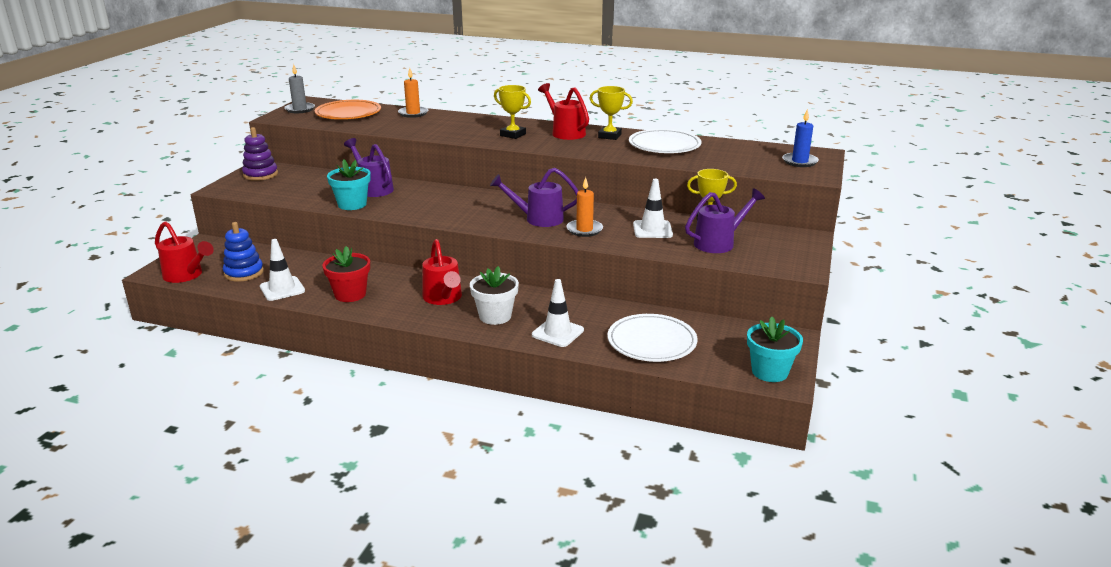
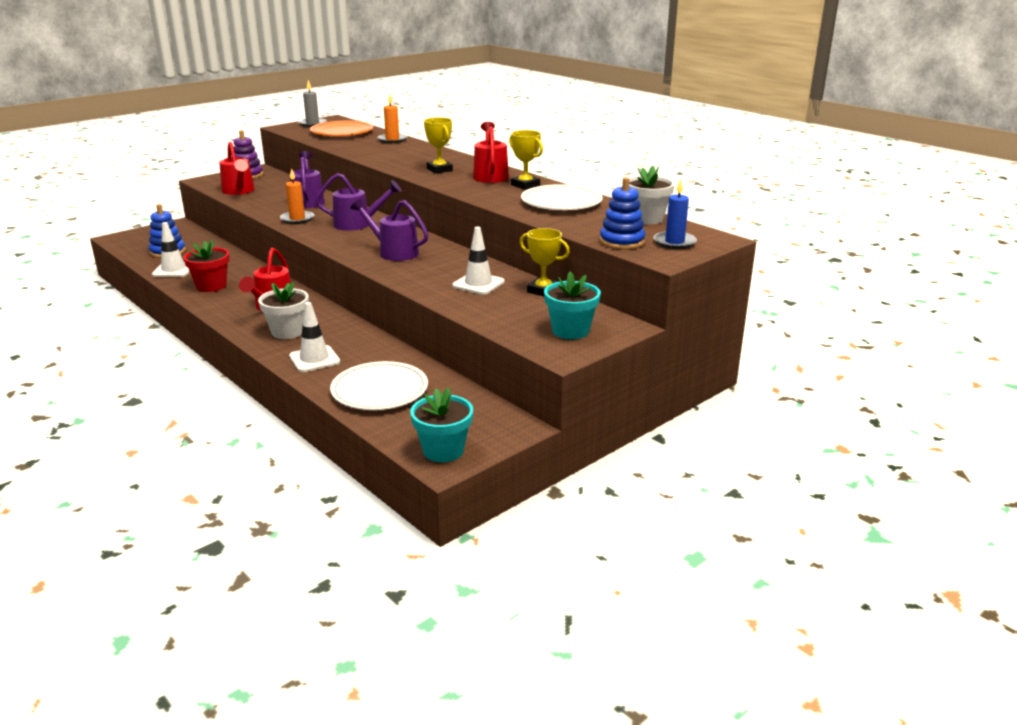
camera: 30 degrees right, 0 degrees up
(186, 275) = (130, 245): red watering can -> red watering can (239, 191)
(352, 204) = (271, 210): turquoise flower pot -> turquoise flower pot (570, 331)
(584, 230) = (416, 270): orange candle -> orange candle (297, 219)
(719, 243) = (520, 310): purple watering can -> purple watering can (357, 224)
(748, 147) = (647, 219): none -> white flower pot
(766, 169) = (622, 242): none -> blue stacking toy

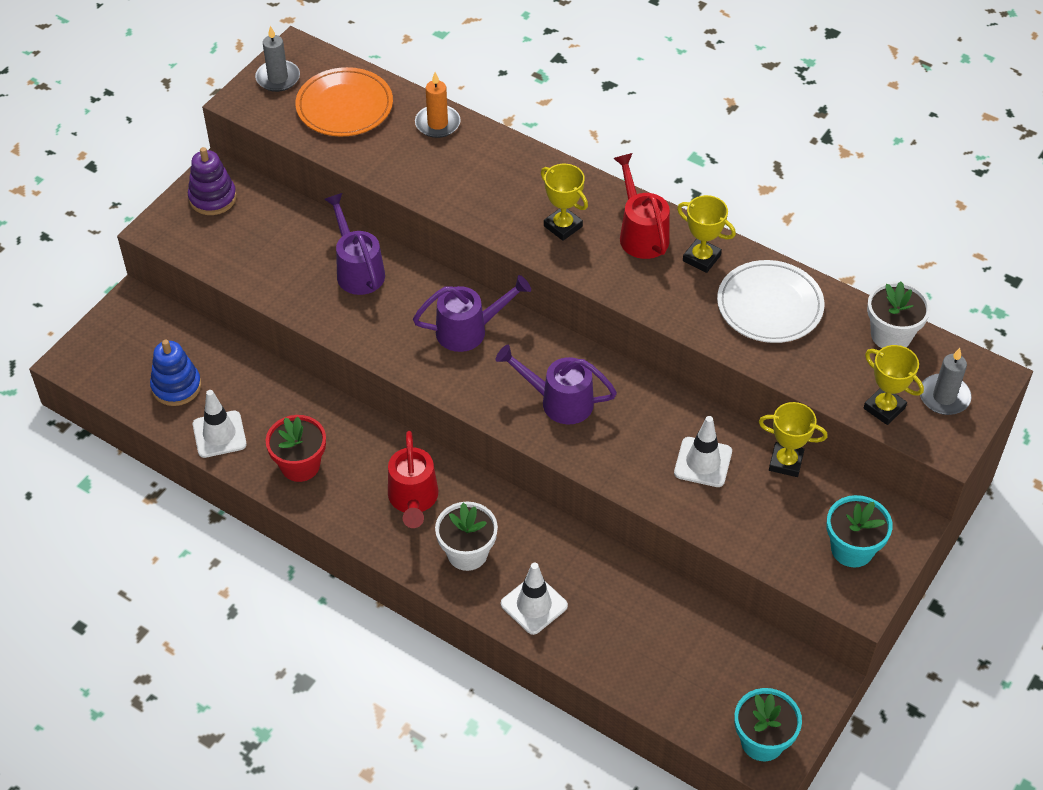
camera: 15 degrees left, 25 degrees up
(239, 191) = (236, 257): red watering can -> none
(297, 219) = (377, 331): orange candle -> none
(379, 390) = (642, 650): white plate -> none
(622, 242) = (884, 408): blue stacking toy -> yellow trophy
(674, 242) = (944, 397): blue candle -> grey candle

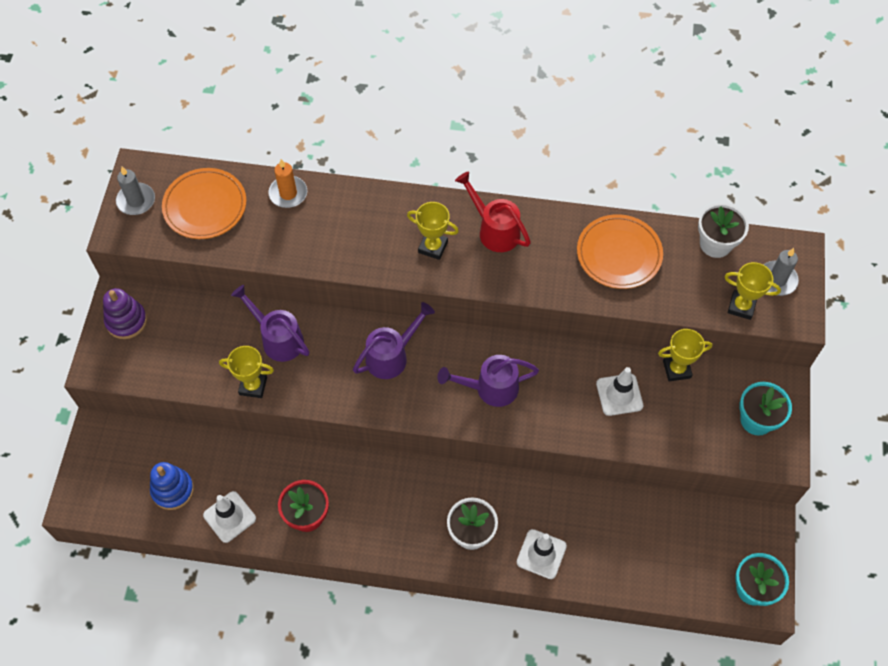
camera: 25 degrees left, 10 degrees up
(413, 499) = (408, 507): red watering can -> none
(701, 258) = (549, 233): yellow trophy -> yellow trophy (253, 386)
(769, 305) = (619, 254): white plate -> orange plate

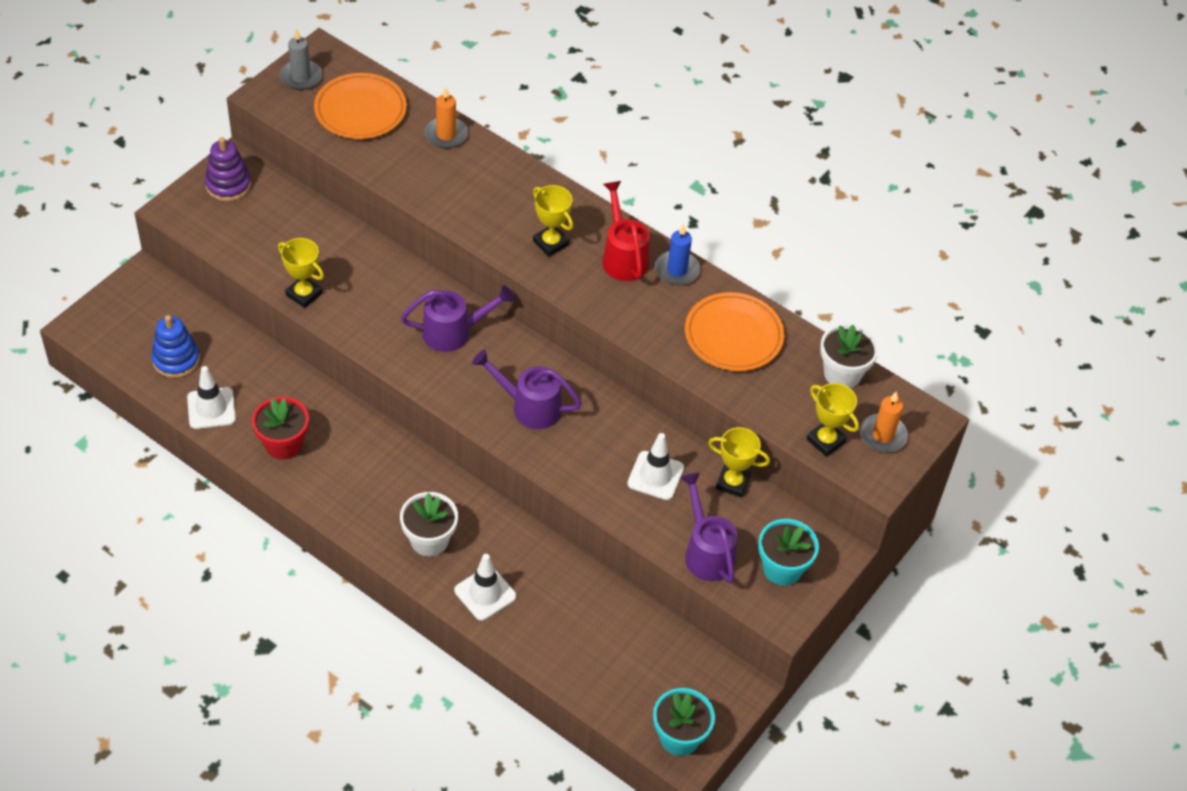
camera: 25 degrees right, 10 degrees down
(278, 338) = (357, 266): purple watering can -> purple watering can (706, 552)
(541, 220) = (677, 270): none -> blue candle
(777, 280) = (883, 435): grey candle -> orange candle

